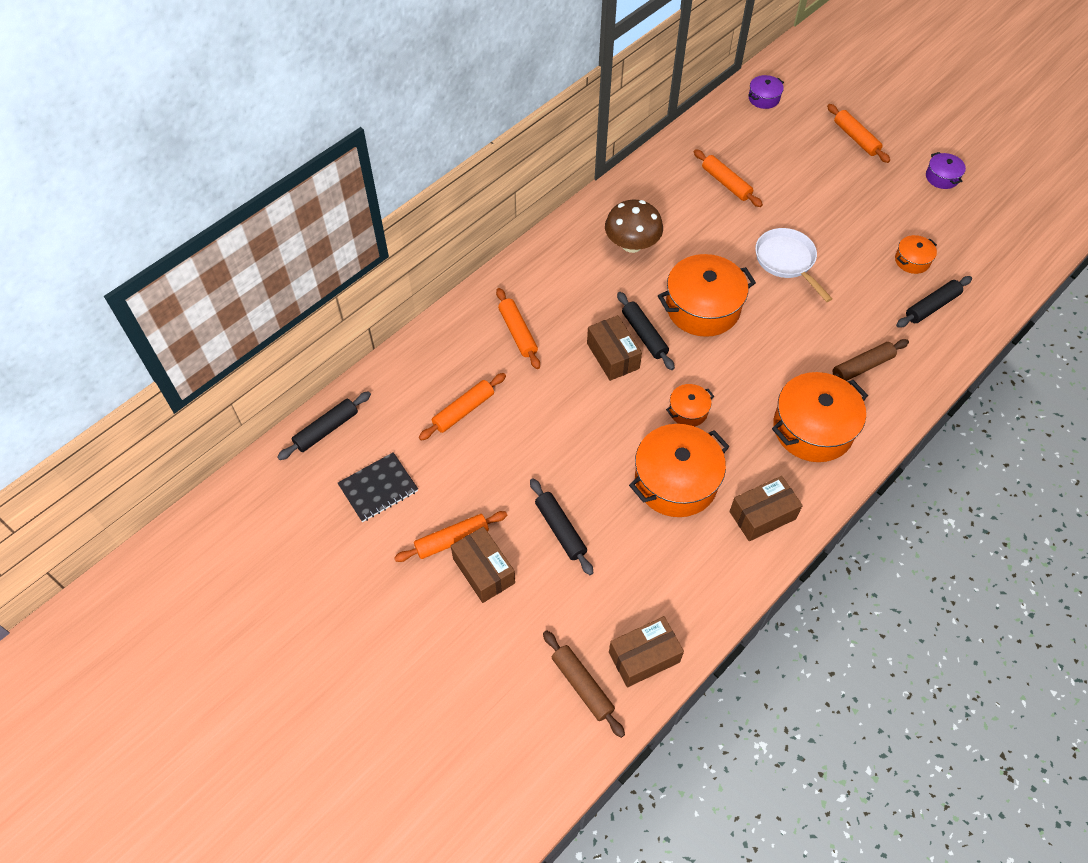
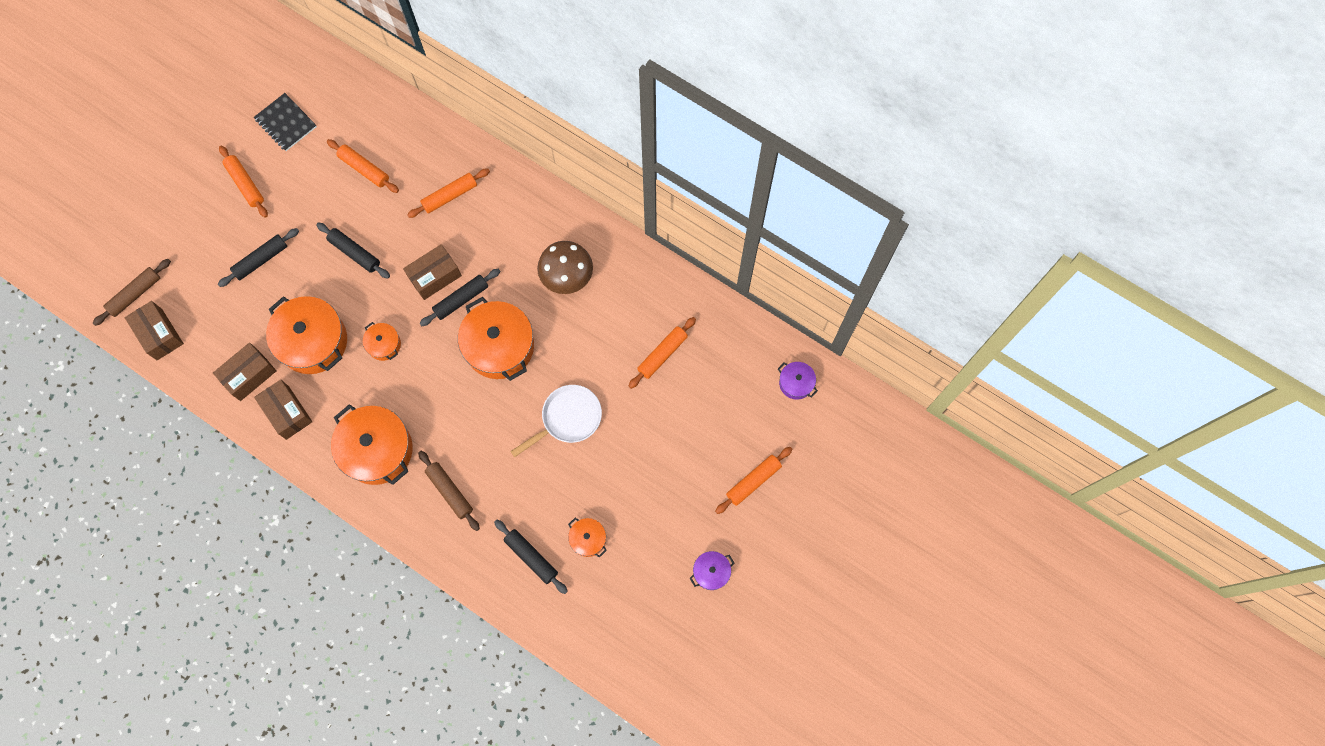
camera: 80 degrees right, 15 degrees up
(326, 429) = (335, 74): black rolling pin -> black rolling pin (355, 253)
(483, 571) = (221, 211): brown box -> brown box (249, 375)

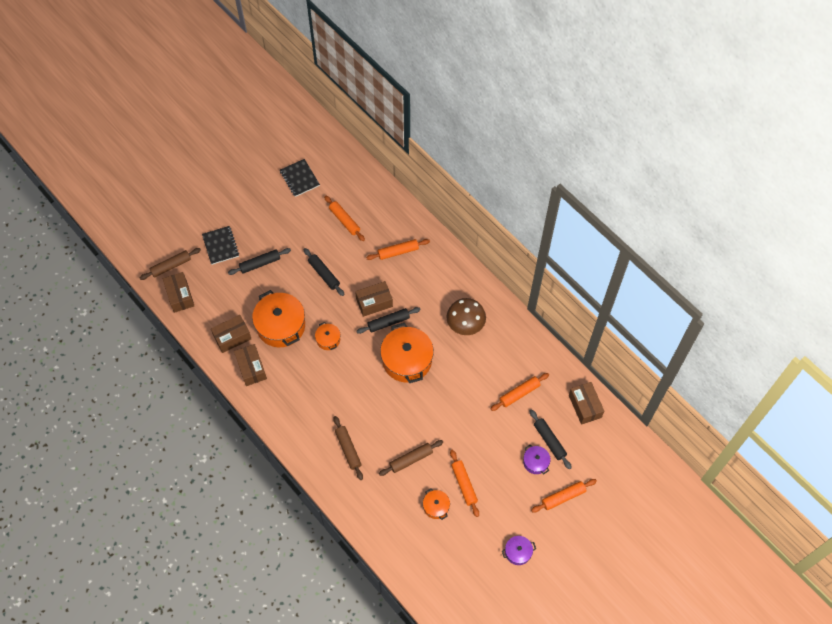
camera: 15 degrees right, 10 degrees down
(198, 247) = (220, 246): none -> black notebook
(245, 184) = (262, 212): orange rolling pin -> orange rolling pin (464, 484)
(377, 450) = (306, 409): orange pot -> none
(531, 557) = (393, 509): black rolling pin -> black rolling pin (549, 441)
(539, 483) = (411, 459): none -> brown rolling pin
(568, 418) = (442, 421): white pan -> none
(753, 349) = (585, 406): none -> brown box
(796, 383) = (610, 437): purple pot -> purple pot (535, 462)

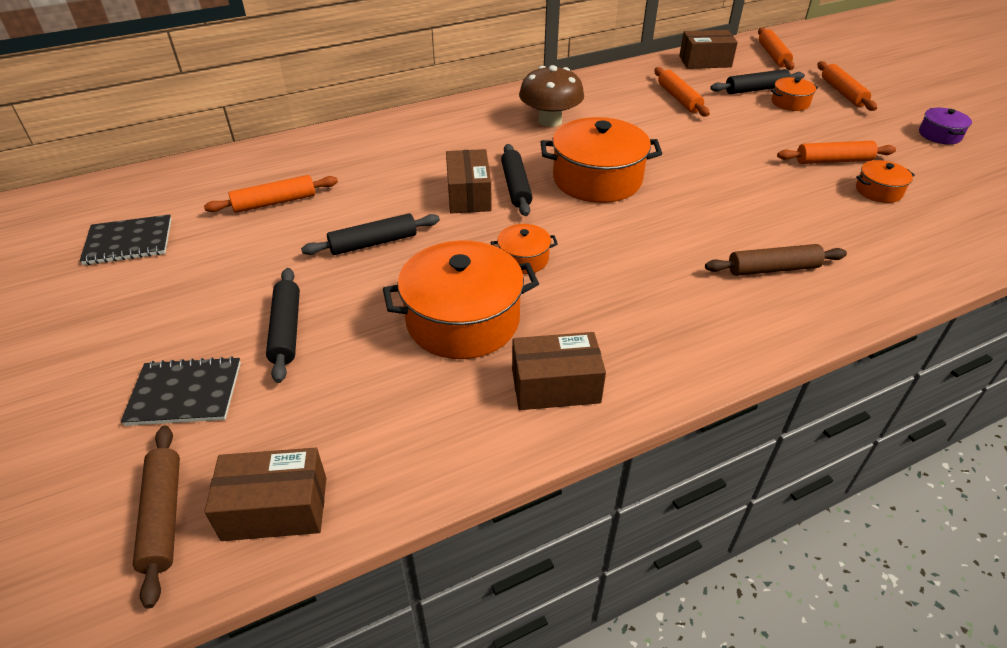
camera: 75 degrees left, 20 degrees down
(232, 337) = (457, 409): brown box -> none
(398, 252) = (382, 158): orange rolling pin -> orange rolling pin (773, 55)
(411, 459) = (791, 202): brown rolling pin -> none
(535, 462) = (790, 103): purple pot -> orange pot

